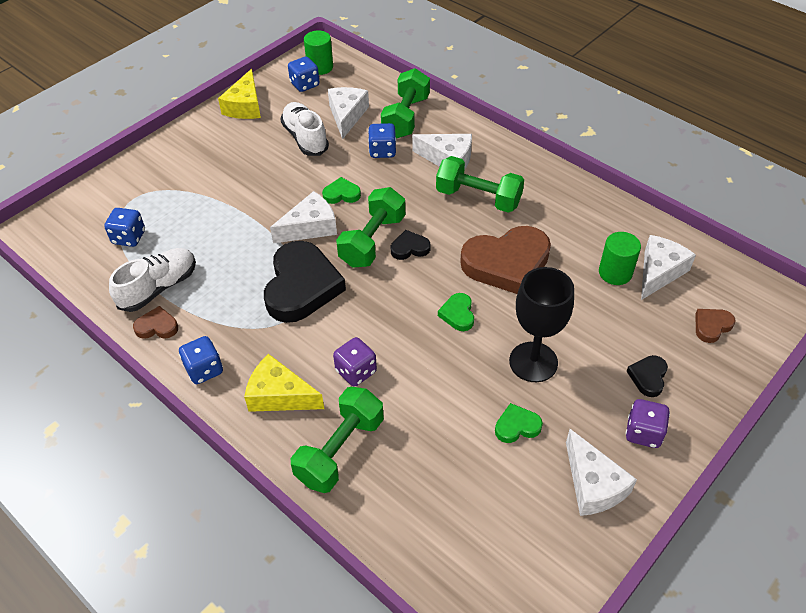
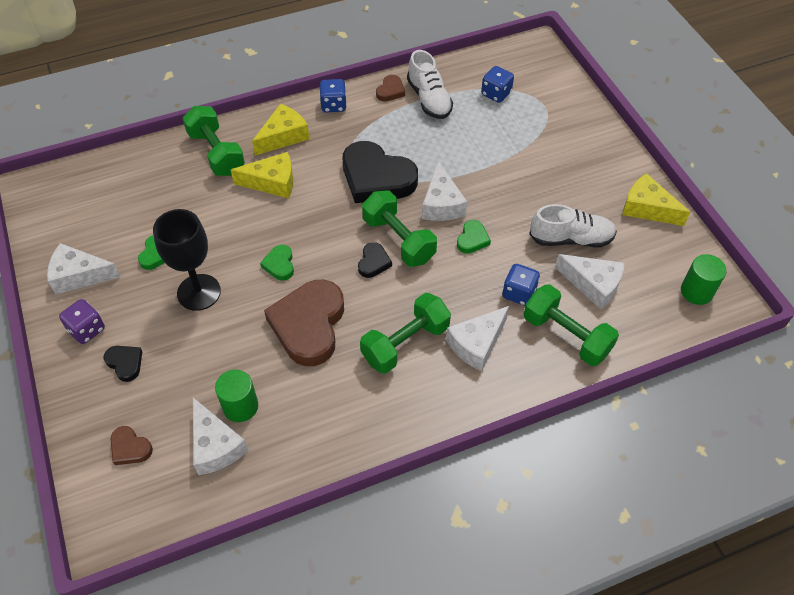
camera: 115 degrees right, 5 degrees up
(305, 84) = (666, 267): blue dice -> none
(356, 371) = (272, 182): purple dice -> yellow cheese
(458, 314) = (279, 264): green heart -> green heart turned 120 degrees counterclockwise
(711, 326) = (130, 448): brown heart -> brown heart turned 135 degrees clockwise

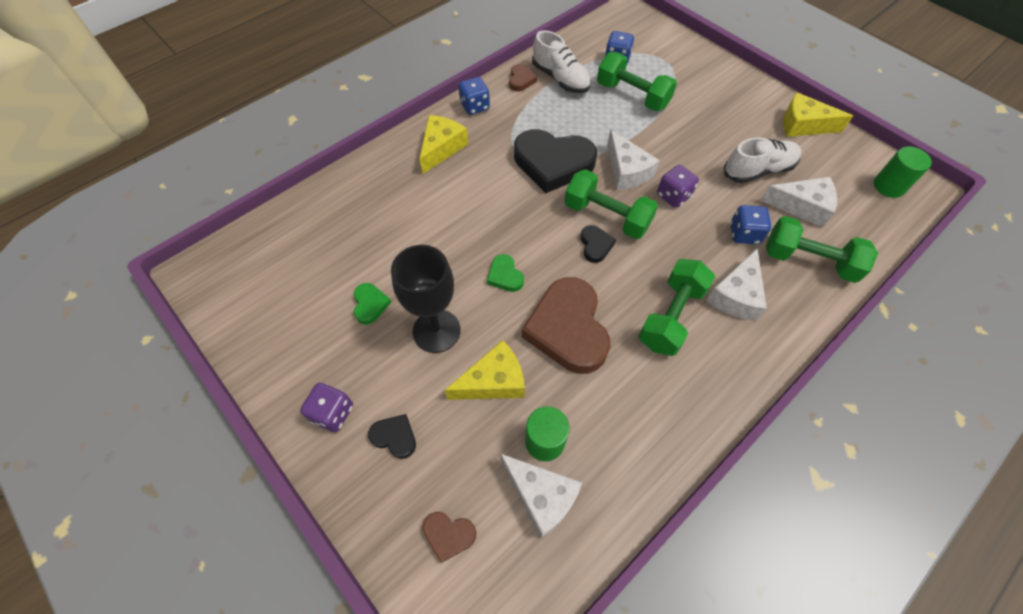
camera: 20 degrees left, 5 degrees up
(79, 275) = (295, 354): white cheese -> none
(216, 153) = (382, 182): green dumbbell -> green dumbbell (632, 96)
(272, 182) = (454, 195): yellow cheese -> yellow cheese (493, 381)
(472, 239) = (673, 196): green heart -> purple dice

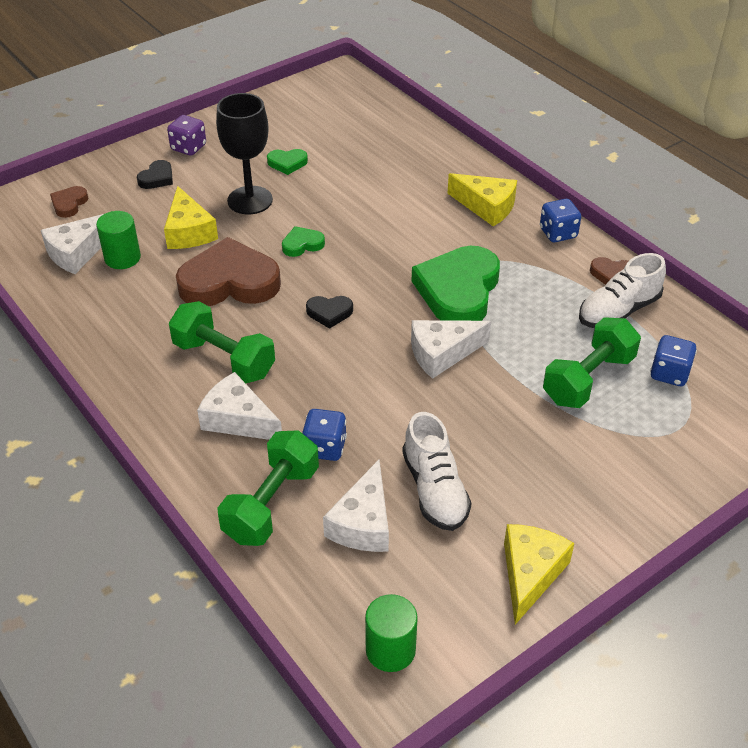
camera: 95 degrees right, 15 degrees down
(553, 163) = (458, 291): black heart -> green heart
(606, 216) = (370, 326): green dumbbell -> none
(673, 196) = (396, 391): purple dice -> none

